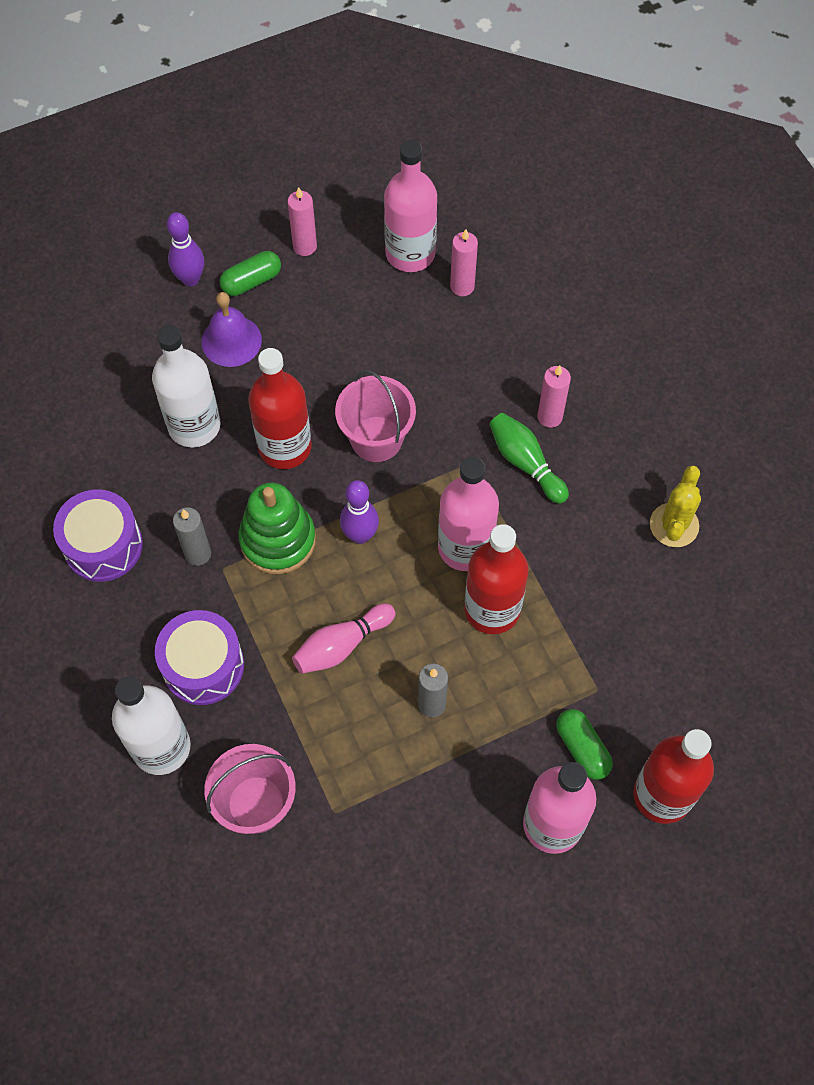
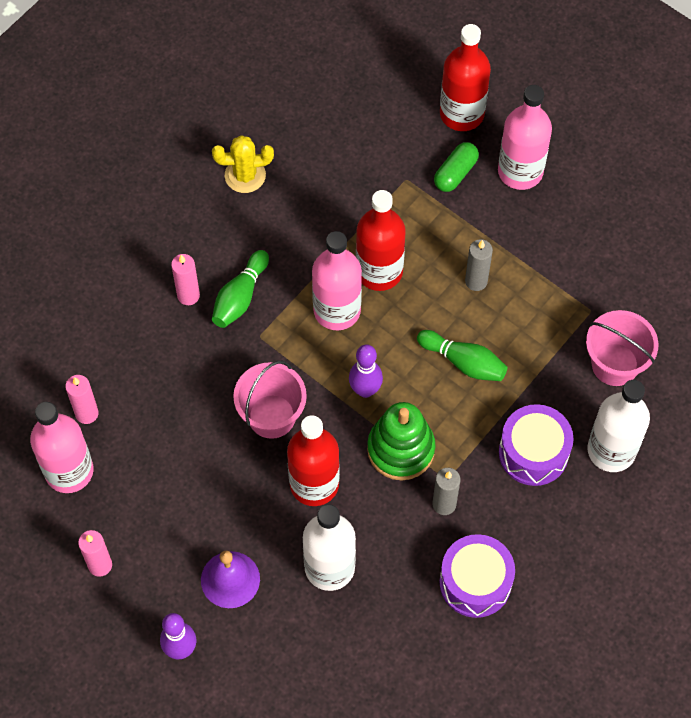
camera: 115 degrees left, 0 degrees up
(251, 281) = (159, 593): green capsule -> none
(341, 645) = (464, 362): pink bowling pin -> green bowling pin

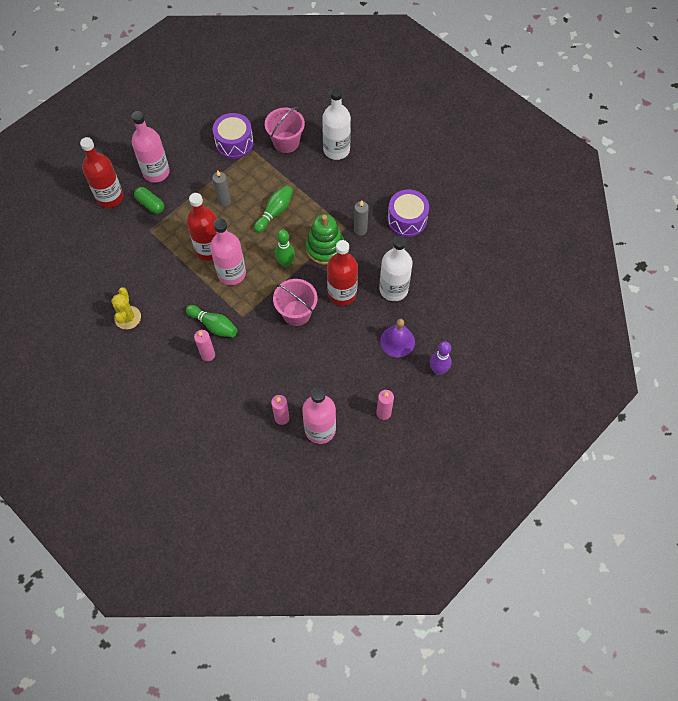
camera: 85 degrees left, 0 degrees up
(365, 390) = (285, 263): purple bowling pin -> green bowling pin
(533, 453) = (334, 185): purple drum -> purple drum (234, 143)

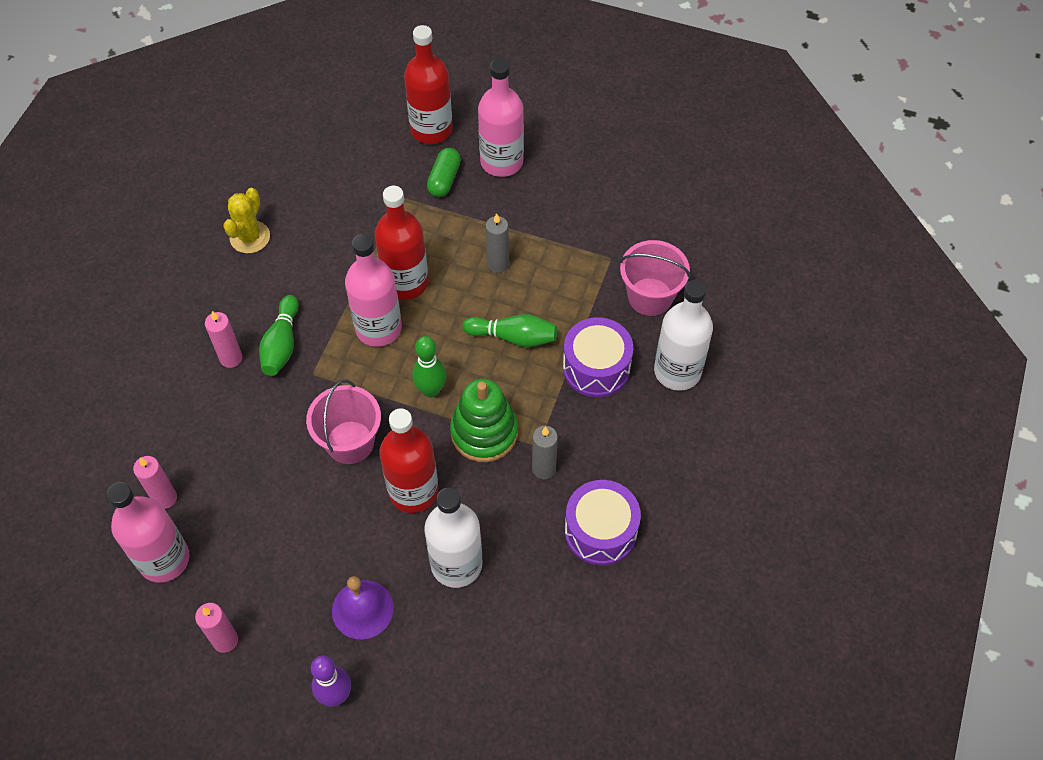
camera: 65 degrees right, 5 degrees down
(127, 317) = (250, 237): yellow cactus -> yellow cactus turned 45 degrees counterclockwise
(234, 143) = (608, 231): purple drum -> purple drum (596, 367)

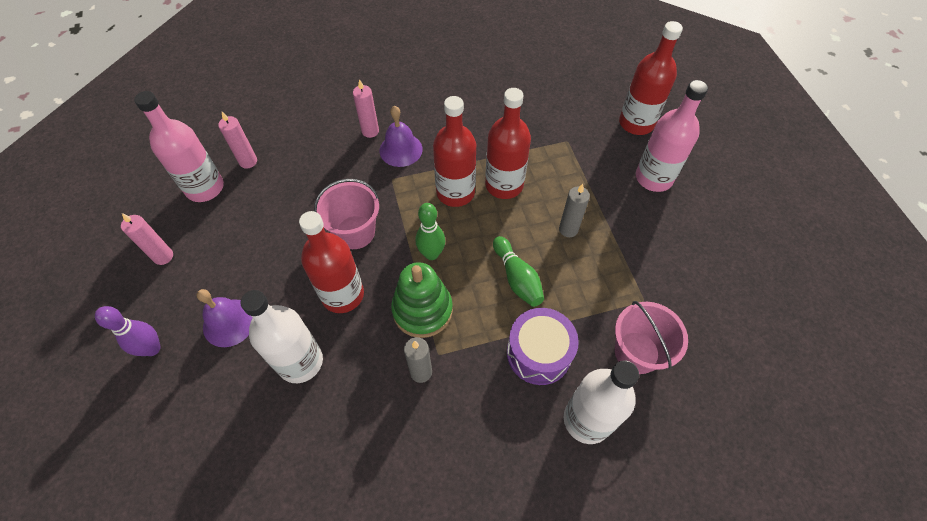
camera: 55 degrees right, 0 degrees up
(250, 237) = (464, 86): yellow cactus -> none
(282, 344) = (401, 149): green bowling pin -> purple bell
(378, 328) = (455, 192): pink bottle -> red bottle
(444, 179) = (605, 155): green capsule -> none
(600, 531) = (395, 452): purple drum -> none

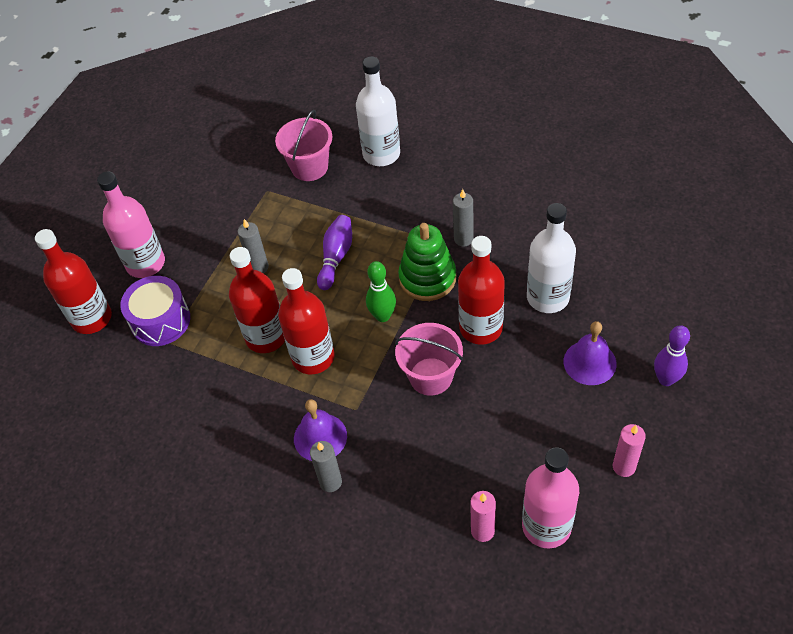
camera: 135 degrees left, 5 degrees down
(370, 131) = (330, 482): pink candle -> grey candle
(517, 278) = (336, 257): green bowling pin -> purple bowling pin
(539, 353) = (372, 203): purple drum -> purple drum (160, 321)

